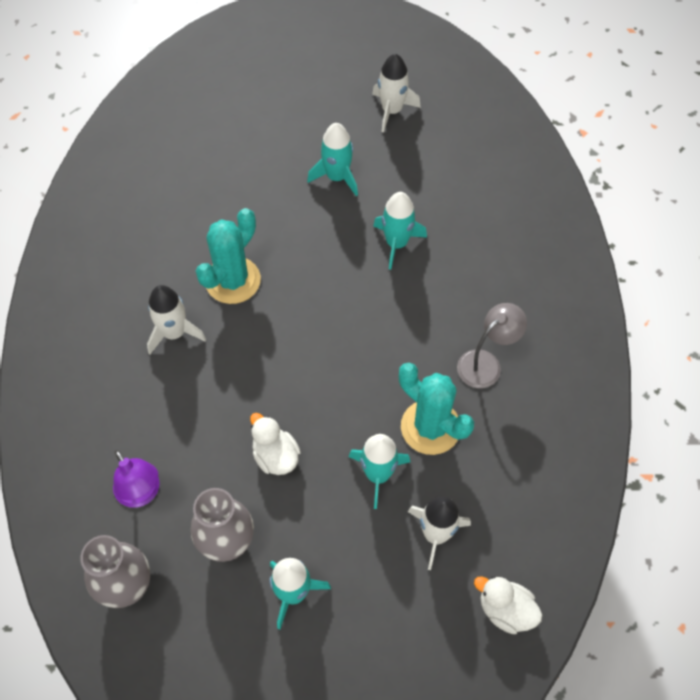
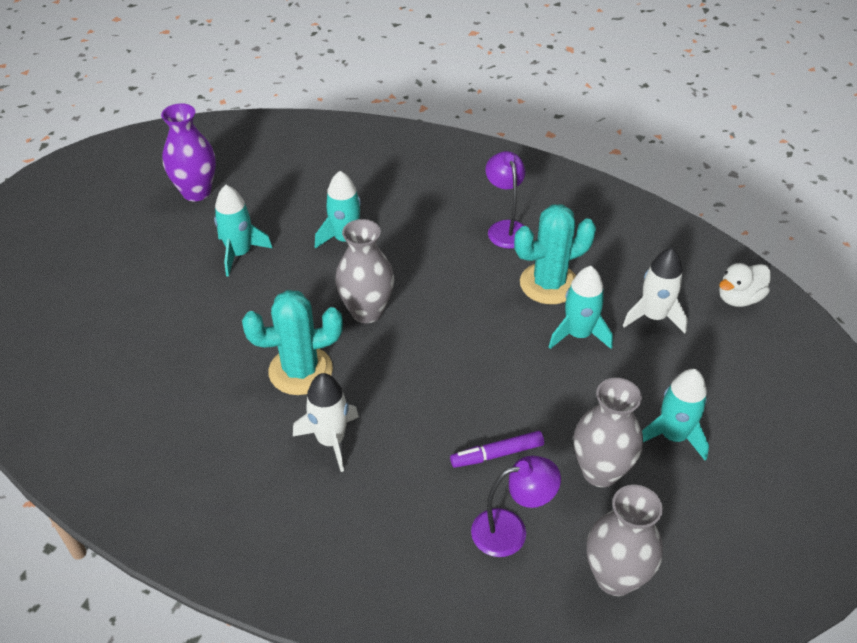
camera: 65 degrees left, 15 degrees down
(212, 457) = (497, 454): none -> purple marker
(233, 280) = (300, 371): turquoise cactus -> turquoise cactus turned 75 degrees counterclockwise
(275, 456) = (522, 402): white duck -> none
(319, 297) = (367, 311): none -> grey vase
(391, 110) = (196, 192): white rocket -> purple vase
(486, 363) = (505, 228): grey lamp -> purple lamp

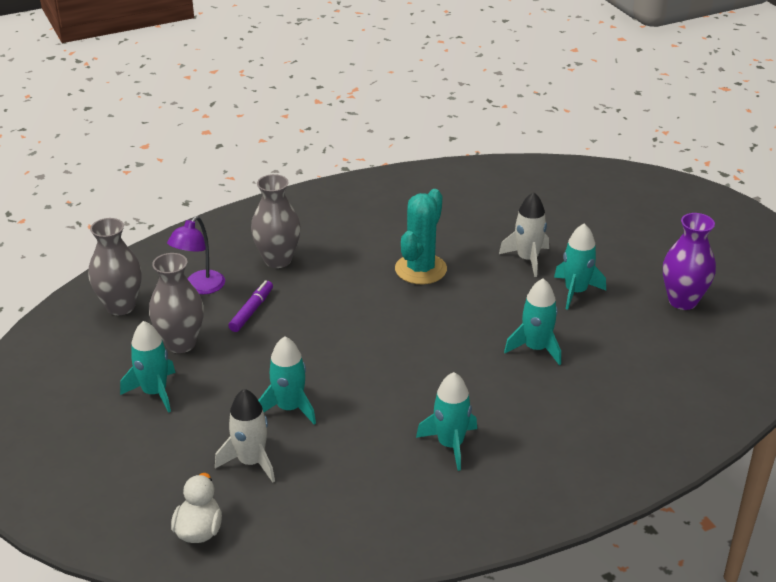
camera: 130 degrees right, 10 degrees down
(331, 440) = (349, 256): white rocket -> white rocket (527, 259)
(367, 311) = (441, 320): grey vase -> grey vase (278, 260)
(505, 228) = (450, 444): purple lamp -> turquoise rocket
(549, 284) = (357, 427): turquoise cactus -> none

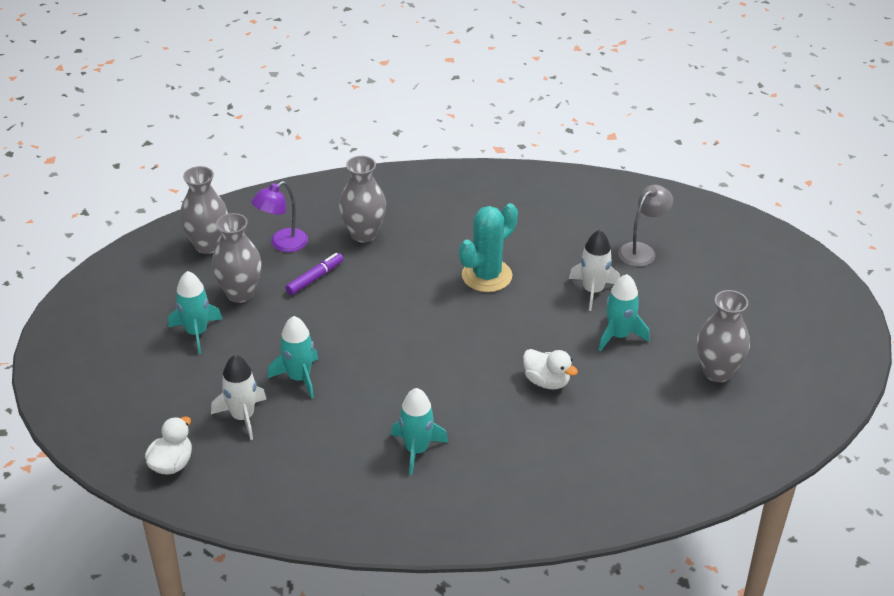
camera: 20 degrees right, 5 degrees up
(536, 348) = (546, 381): turquoise rocket -> white duck
(549, 215) = (642, 250): none -> grey lamp
(682, 301) = (717, 372): purple vase -> grey vase

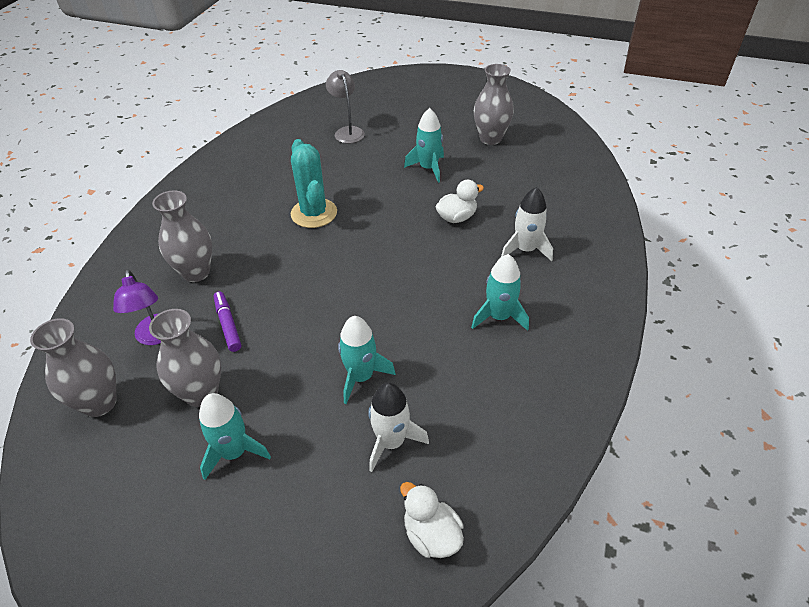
camera: 65 degrees left, 5 degrees up
(593, 291) = (372, 166): white rocket -> white rocket (525, 250)

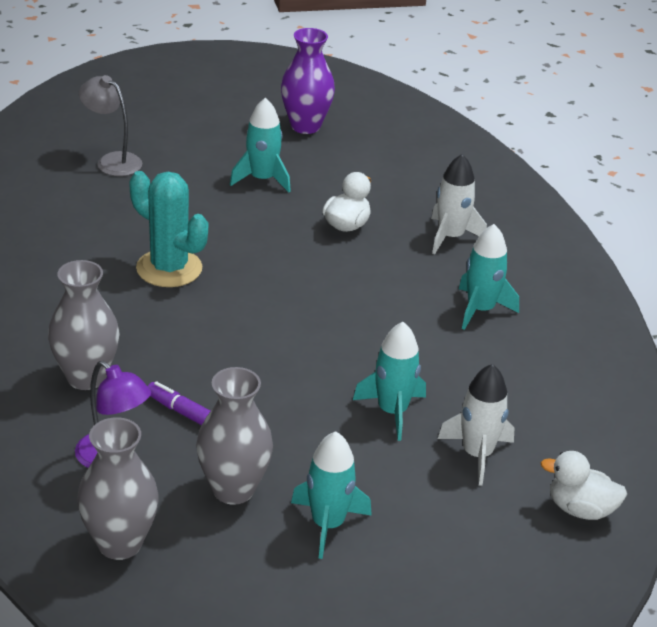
camera: 35 degrees left, 10 degrees down
(490, 138) = (305, 126): grey vase -> purple vase

